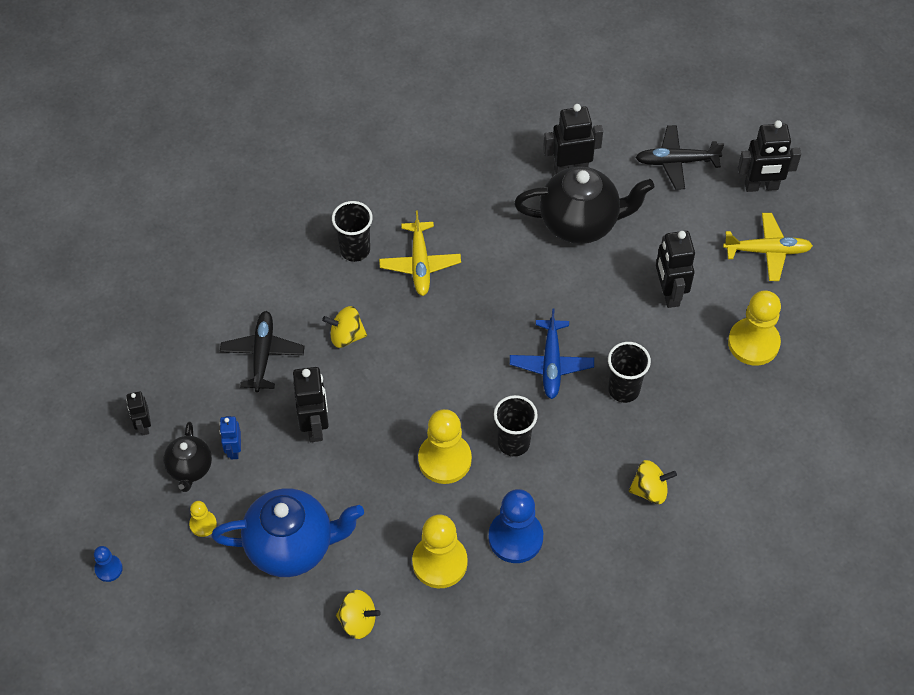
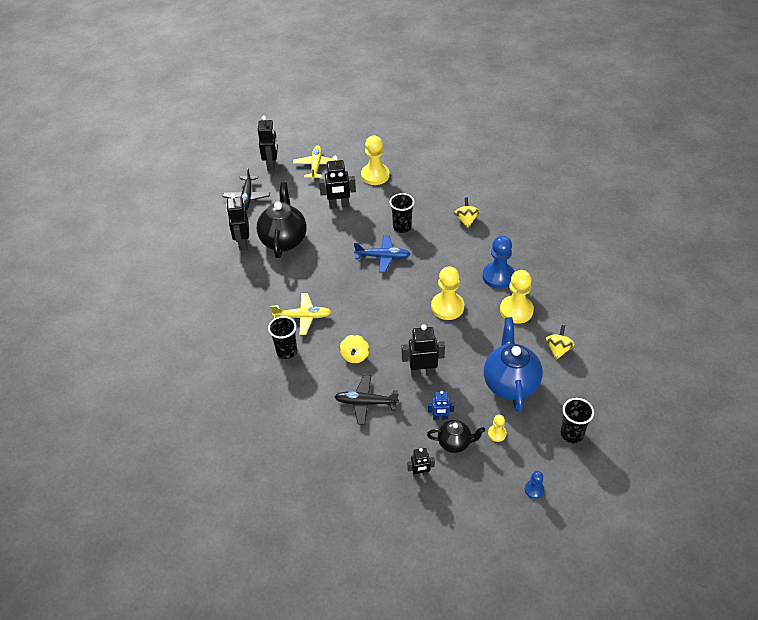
camera: 85 degrees left, 10 degrees down
(513, 443) = (436, 275): black cup -> black cup (571, 434)

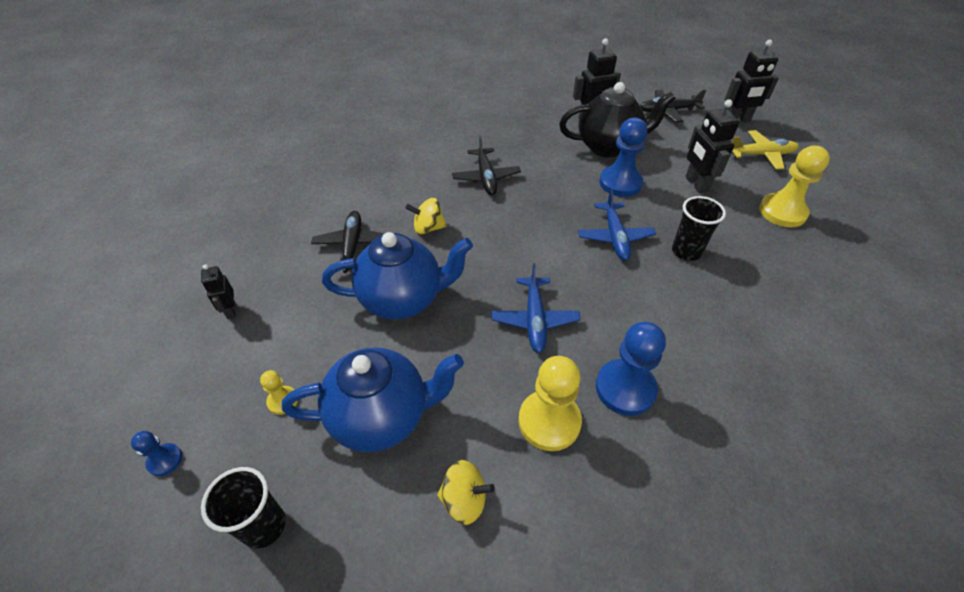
camera: 80 degrees right, 0 degrees up
(286, 351) = (431, 172): black cup -> none
(303, 317) = (486, 177): yellow plane -> black plane
(328, 243) = (620, 183): none -> blue pawn
(423, 372) = (403, 299): black robot -> blue teapot
(440, 417) = (321, 325): blue robot -> none
(447, 307) = (534, 319): yellow pawn -> blue plane
(455, 443) = (274, 346): black teapot -> none
(466, 220) = (745, 332): yellow spinning top -> none

